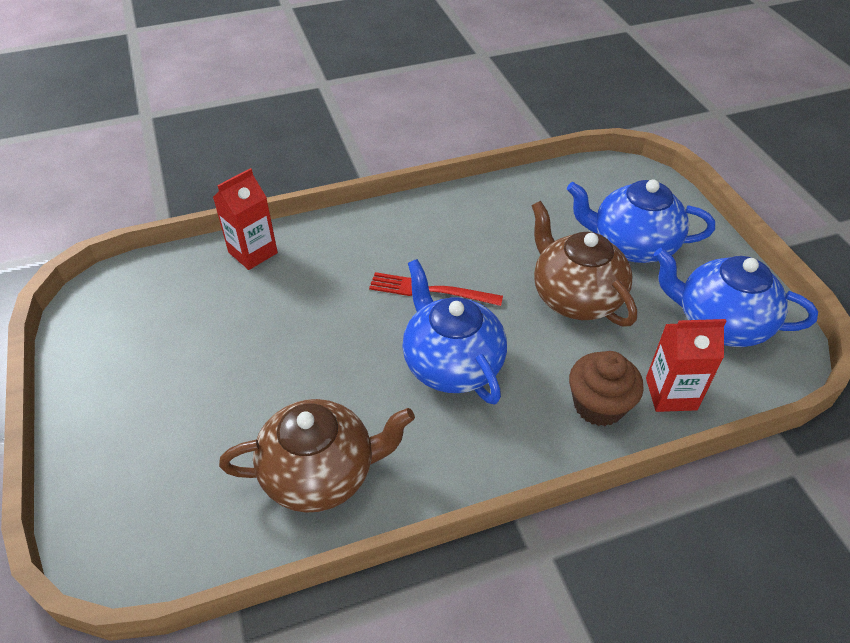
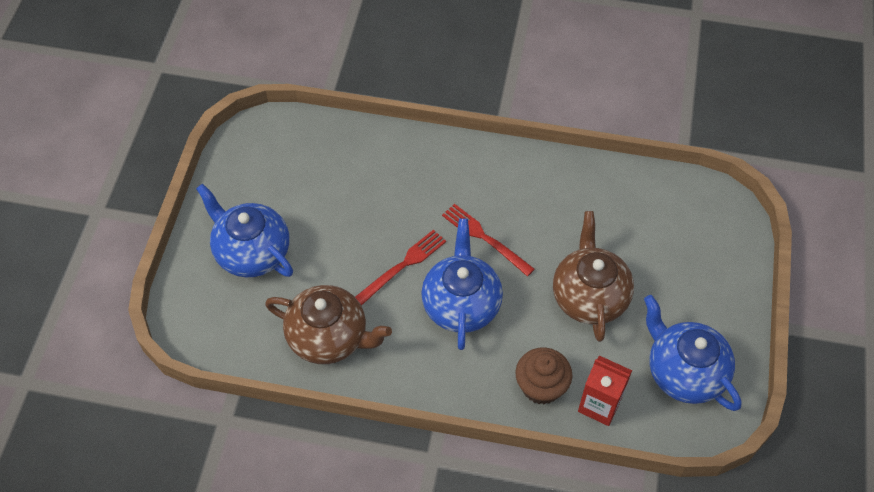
camera: 30 degrees right, 10 degrees up
(253, 252) = (377, 144): red carton -> none
(359, 355) = (402, 266): none -> red fork
(632, 245) = (671, 274): blue teapot -> blue teapot (252, 252)

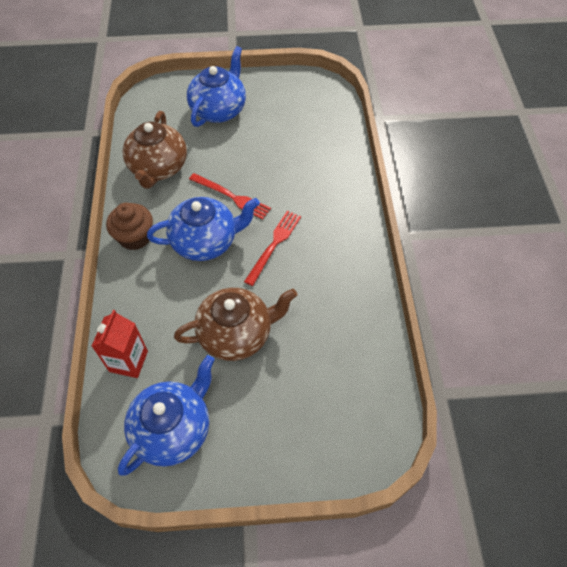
camera: 75 degrees right, 0 degrees up
(541, 386) = (139, 313): brown cupcake -> brown cupcake (135, 237)

